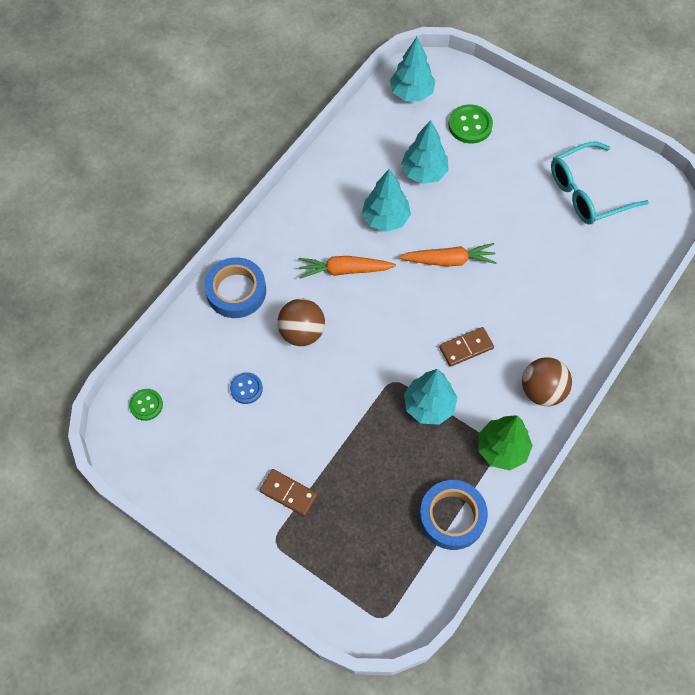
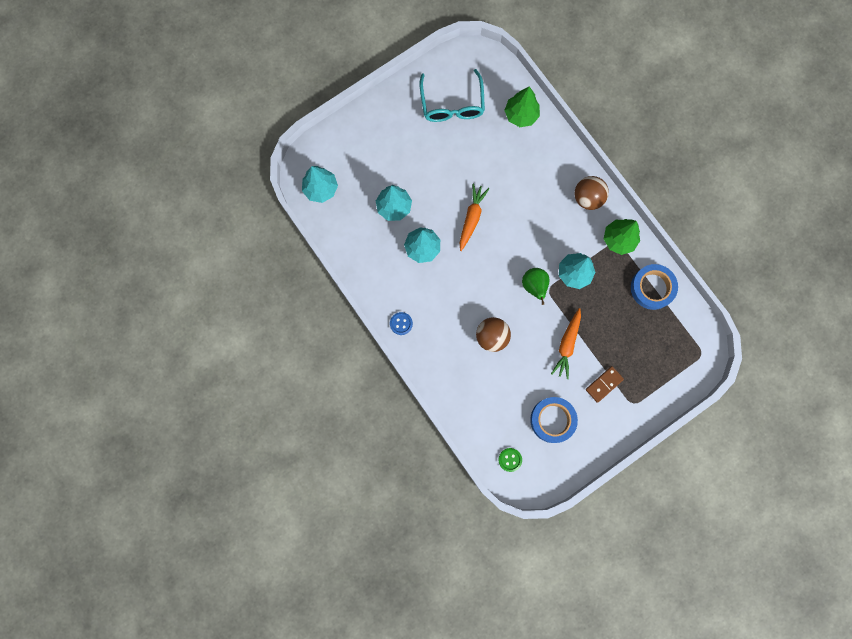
camera: 70 degrees left, 15 degrees up
(236, 291) = (443, 371): blue tape -> blue tape (552, 420)
(246, 388) = (521, 388): blue button -> blue button (401, 323)
(344, 270) = (453, 291): orange carrot -> orange carrot (567, 345)
(390, 362) = (534, 286): none -> green pear
(466, 347) = (541, 233): brown domino -> none
(470, 125) = (366, 159): green button -> none
(615, 273) = (521, 115): none -> green tree

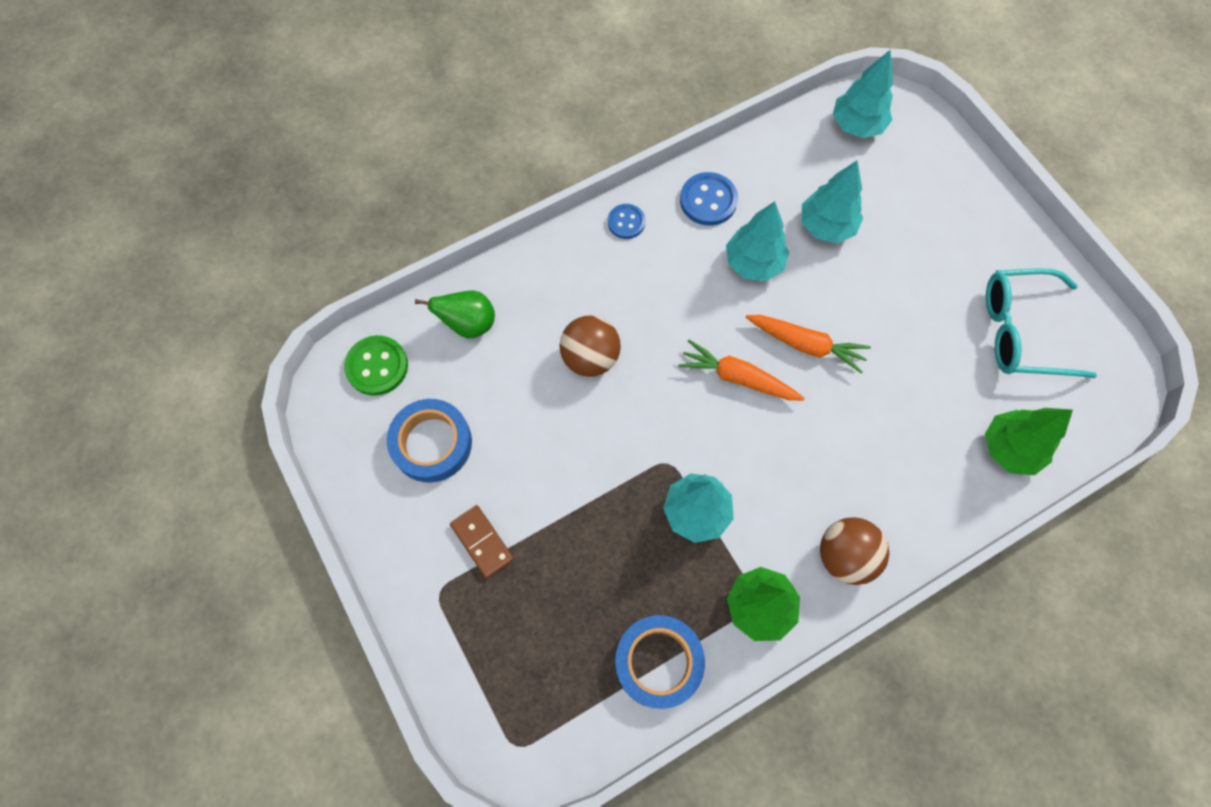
camera: 95 degrees right, 10 degrees down
(382, 276) = (708, 200): none -> blue button
(510, 459) = (377, 366): green button -> green button, size x1.54
(534, 286) = (675, 438): green pear -> green pear (469, 324)
(567, 345) = (562, 483): orange carrot -> orange carrot (738, 377)

